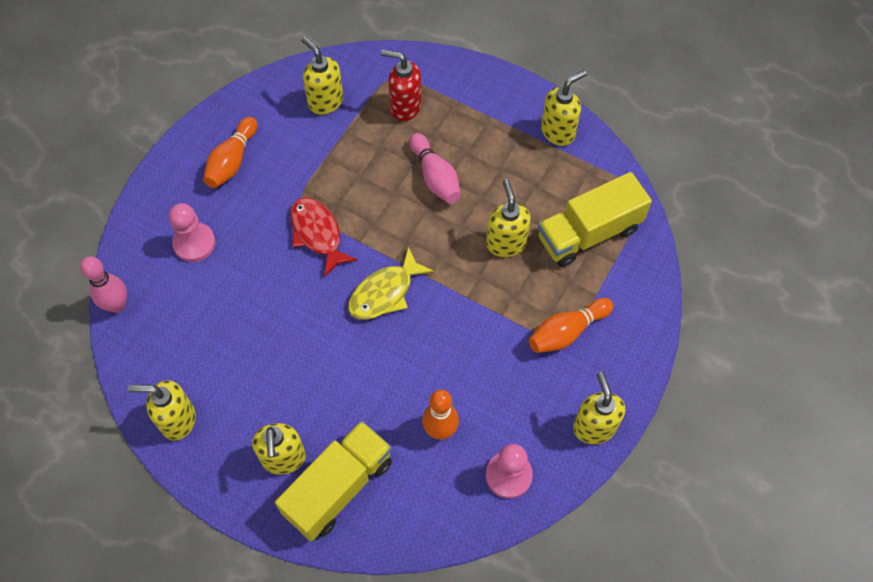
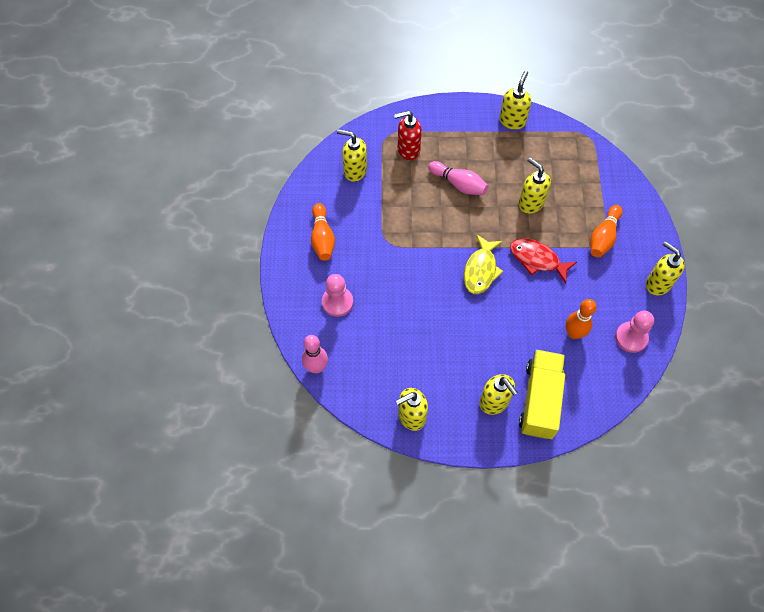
camera: 30 degrees left, 0 degrees up
(317, 234) = (412, 256): red fish -> red fish (537, 259)
(588, 233) = (574, 173): yellow truck -> none

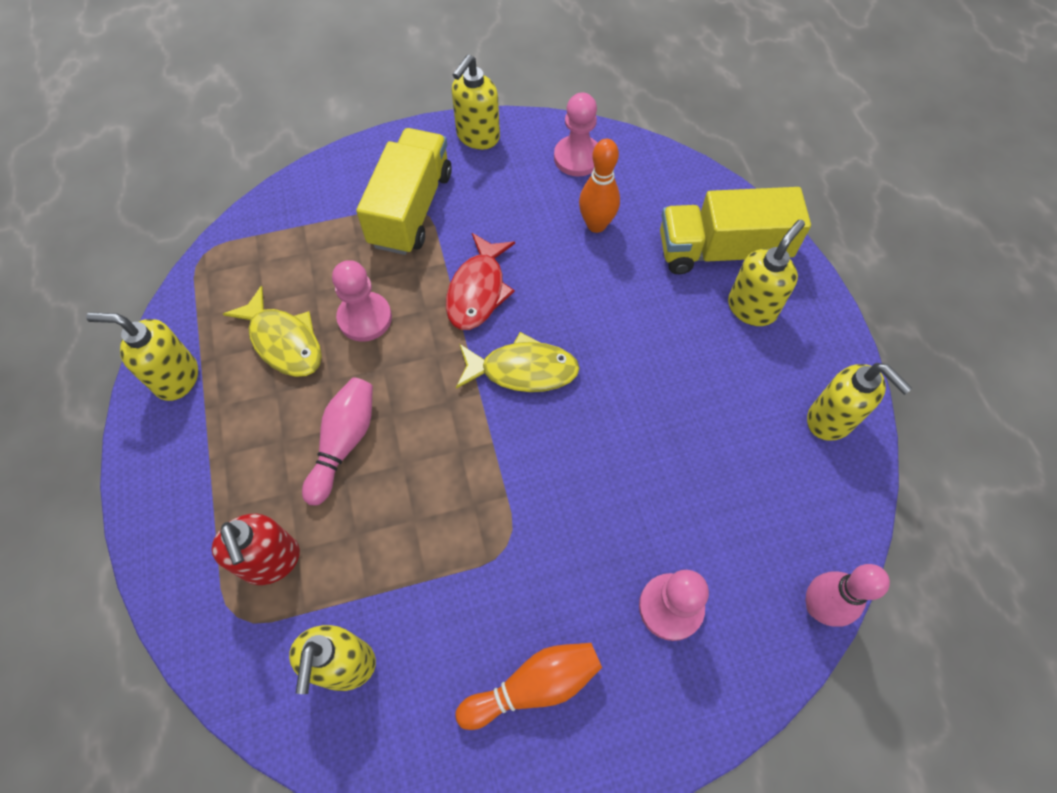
camera: 105 degrees left, 0 degrees up
(523, 166) = (284, 341): none -> yellow fish
(530, 203) = (365, 318): yellow soap dispenser -> pink pawn
(603, 237) = (411, 209): orange bowling pin -> yellow truck

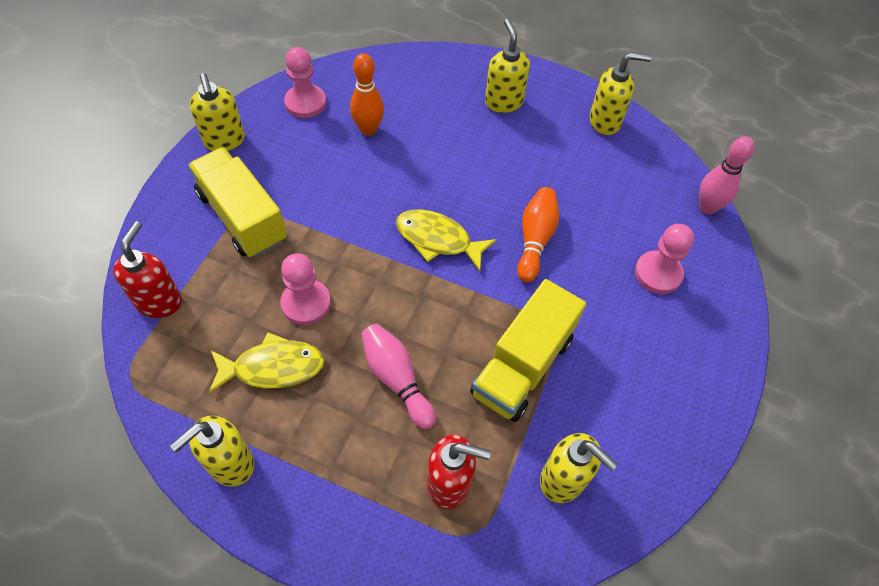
camera: 55 degrees left, 5 degrees down
(283, 219) = (159, 301): none -> red soap dispenser
(478, 291) = (353, 224): red fish -> none
(523, 370) = (438, 240): yellow fish -> yellow fish turned 105 degrees counterclockwise
(534, 686) = (655, 376): orange bowling pin -> orange bowling pin (535, 240)
(722, 251) = (451, 87): yellow truck -> yellow truck (522, 366)

